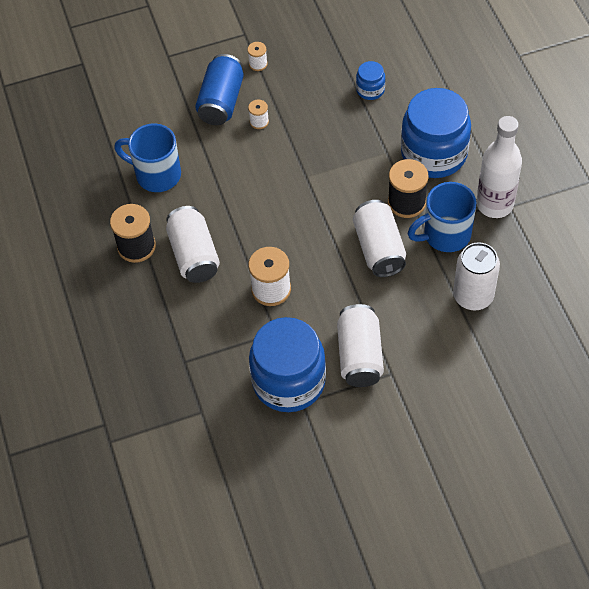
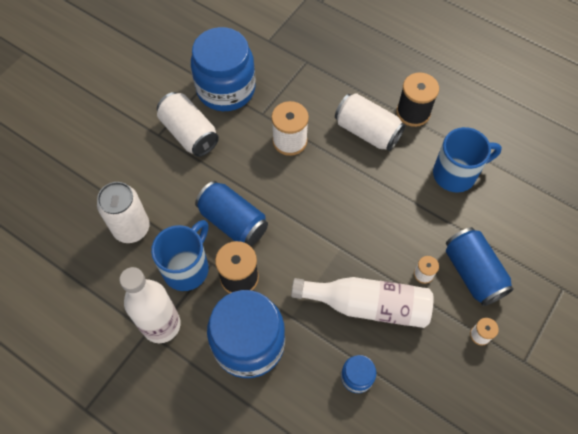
camera: 140 degrees right, 5 degrees up
(321, 127) = (367, 305): none -> white bottle
(379, 248) = (233, 222): white can -> blue can

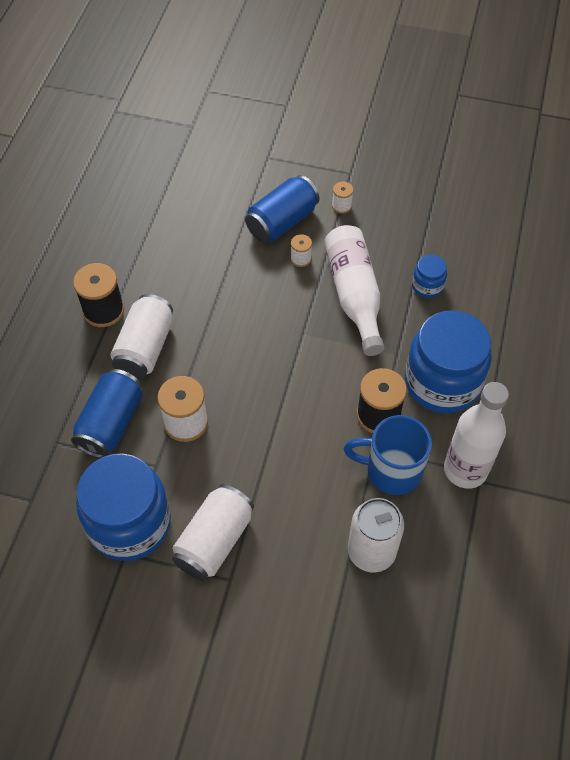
camera: 110 degrees left, 5 degrees down
(233, 222) = (316, 445): blue can -> blue can (111, 423)
(456, 174) = (173, 256): blue mug -> none

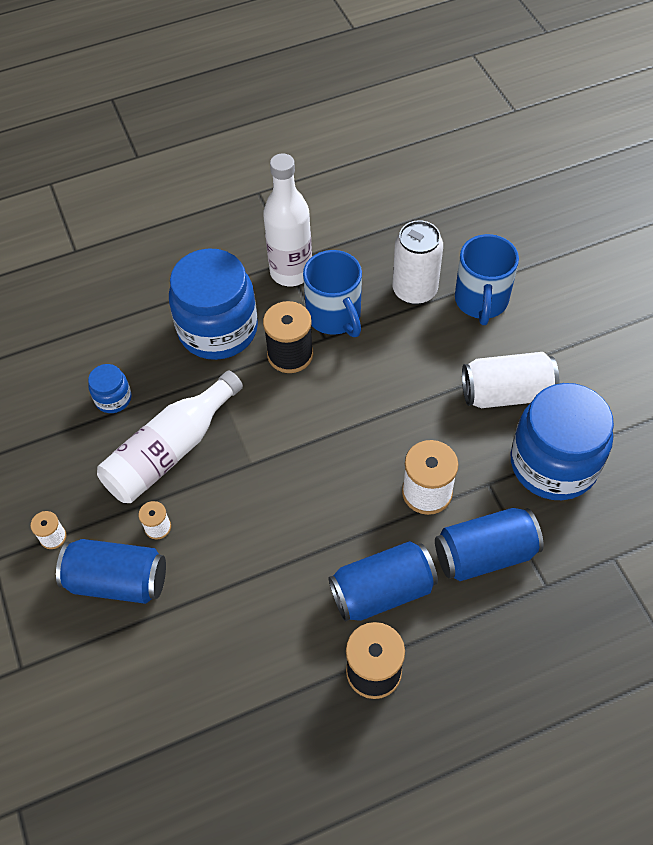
camera: 125 degrees left, 0 degrees up
(145, 348) = (382, 591): white can -> blue can
(317, 597) = (481, 301): none -> blue mug

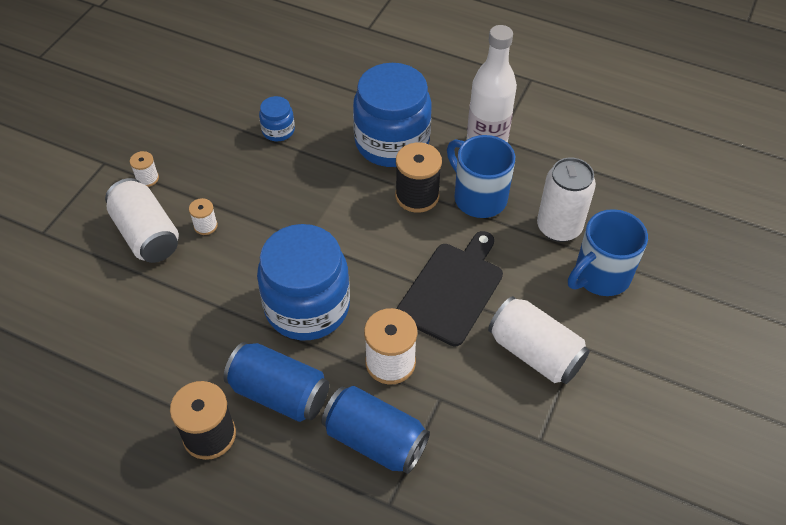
camera: 45 degrees right, 5 degrees down
(117, 580) = (147, 234): blue can -> white can
(170, 450) = (270, 189): white bottle -> none
(335, 316) = (478, 197): blue mug -> blue mug turned 120 degrees clockwise
(402, 401) = (452, 290): none -> black cutting board
(553, 463) = (505, 432): blue jar -> blue jar (307, 306)

